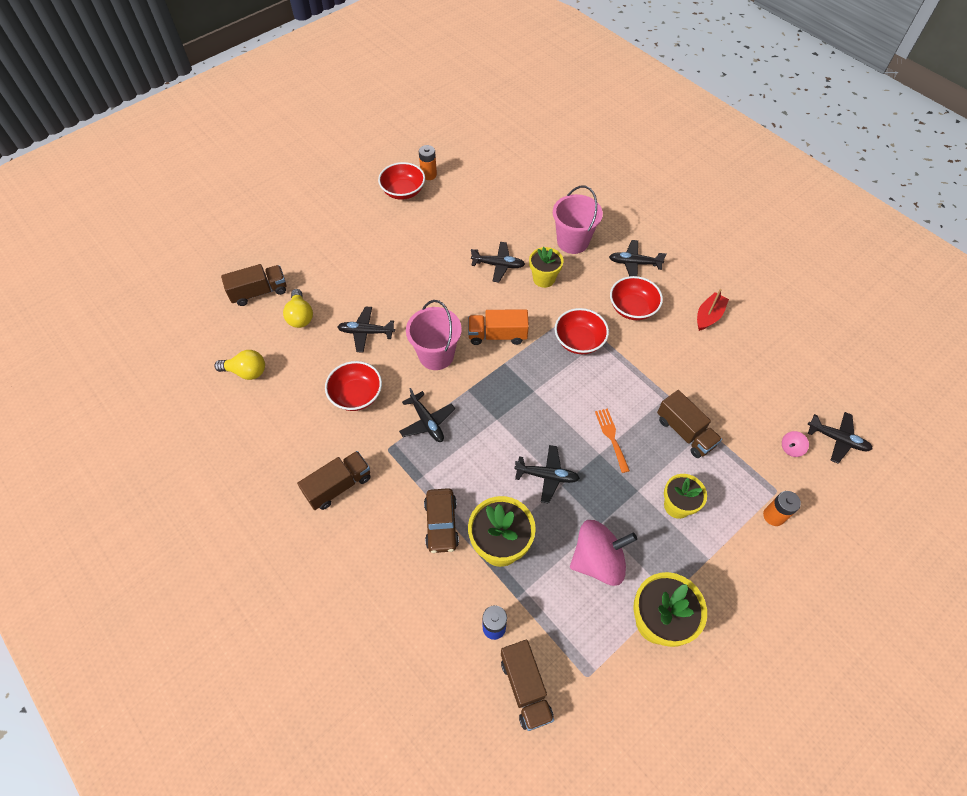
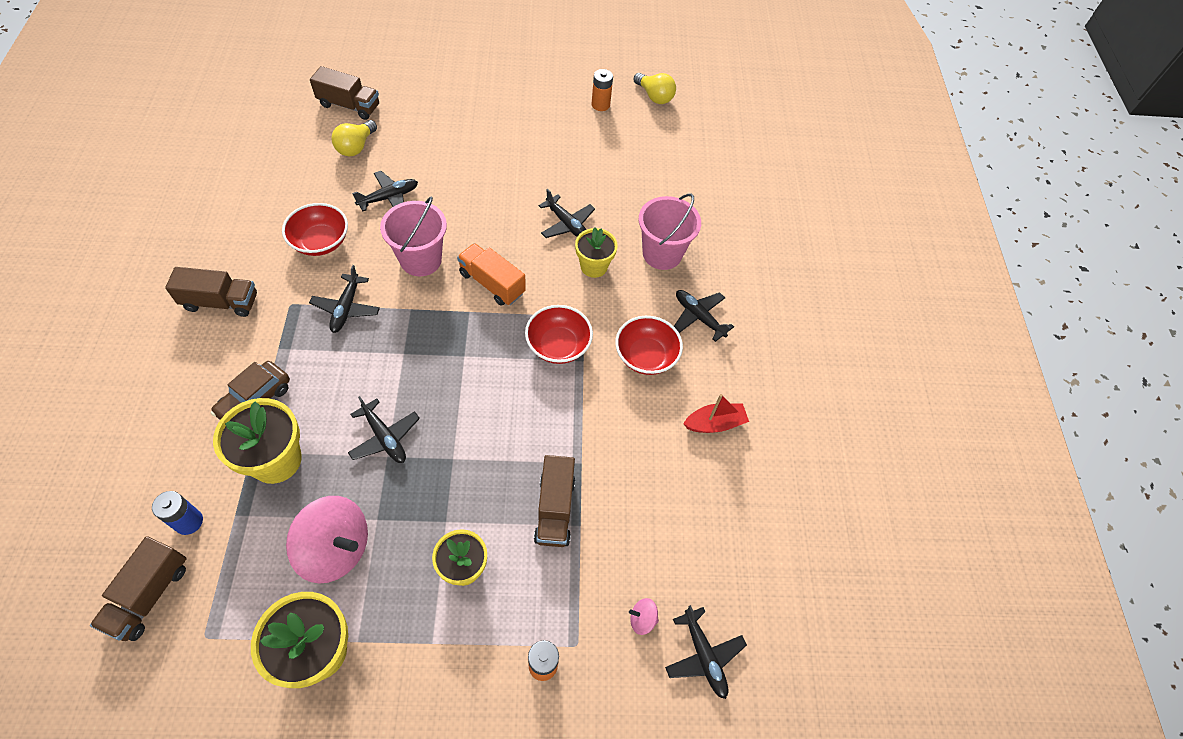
camera: 35 degrees right, 0 degrees up
(246, 372) = (266, 160): yellow light bulb -> yellow light bulb (654, 96)
(366, 332) = (389, 197): black plane -> black plane turned 105 degrees clockwise
(403, 191) = (561, 104): red bowl -> none
(611, 437) = (481, 454): orange fork -> none

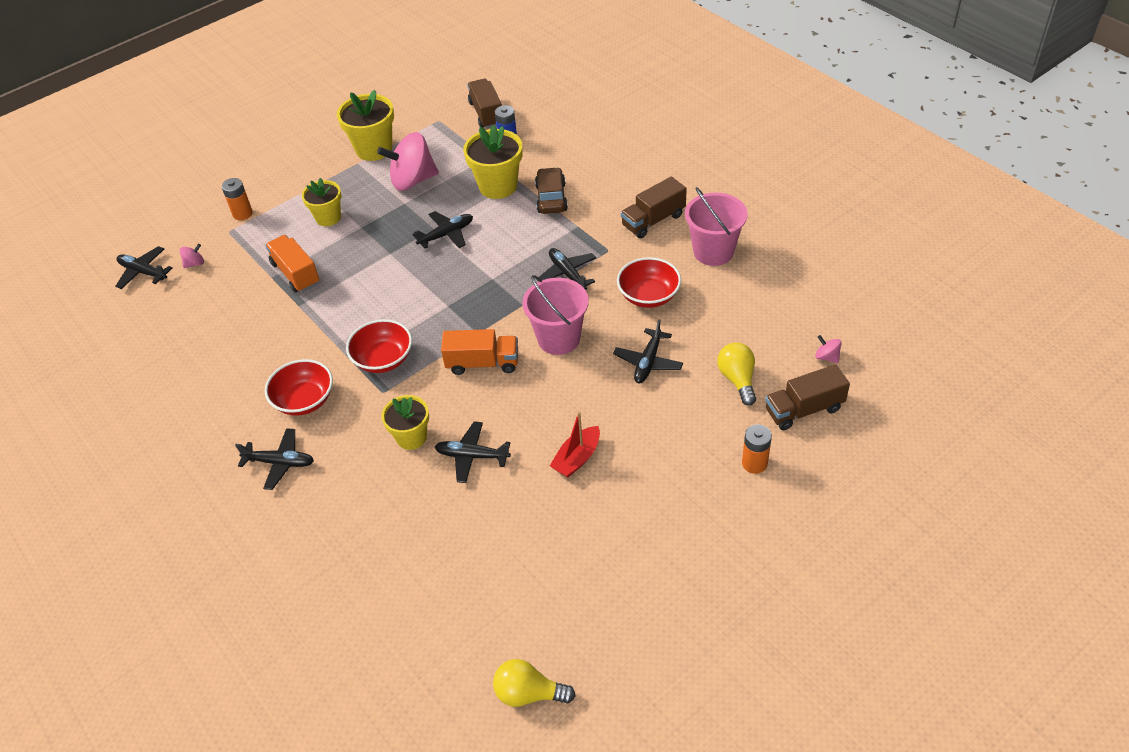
camera: 150 degrees right, 10 degrees down
(289, 119) = (827, 357): none -> pink spinning top
(385, 437) = (446, 234): black plane -> black plane turned 135 degrees clockwise
(555, 509) = (295, 273): brown truck -> orange truck
(600, 105) = (577, 623): orange battery -> orange battery (754, 463)
(662, 254) = (358, 495): pink bucket -> pink bucket (713, 251)
(714, 423) = (212, 392): red boat -> red boat (577, 458)

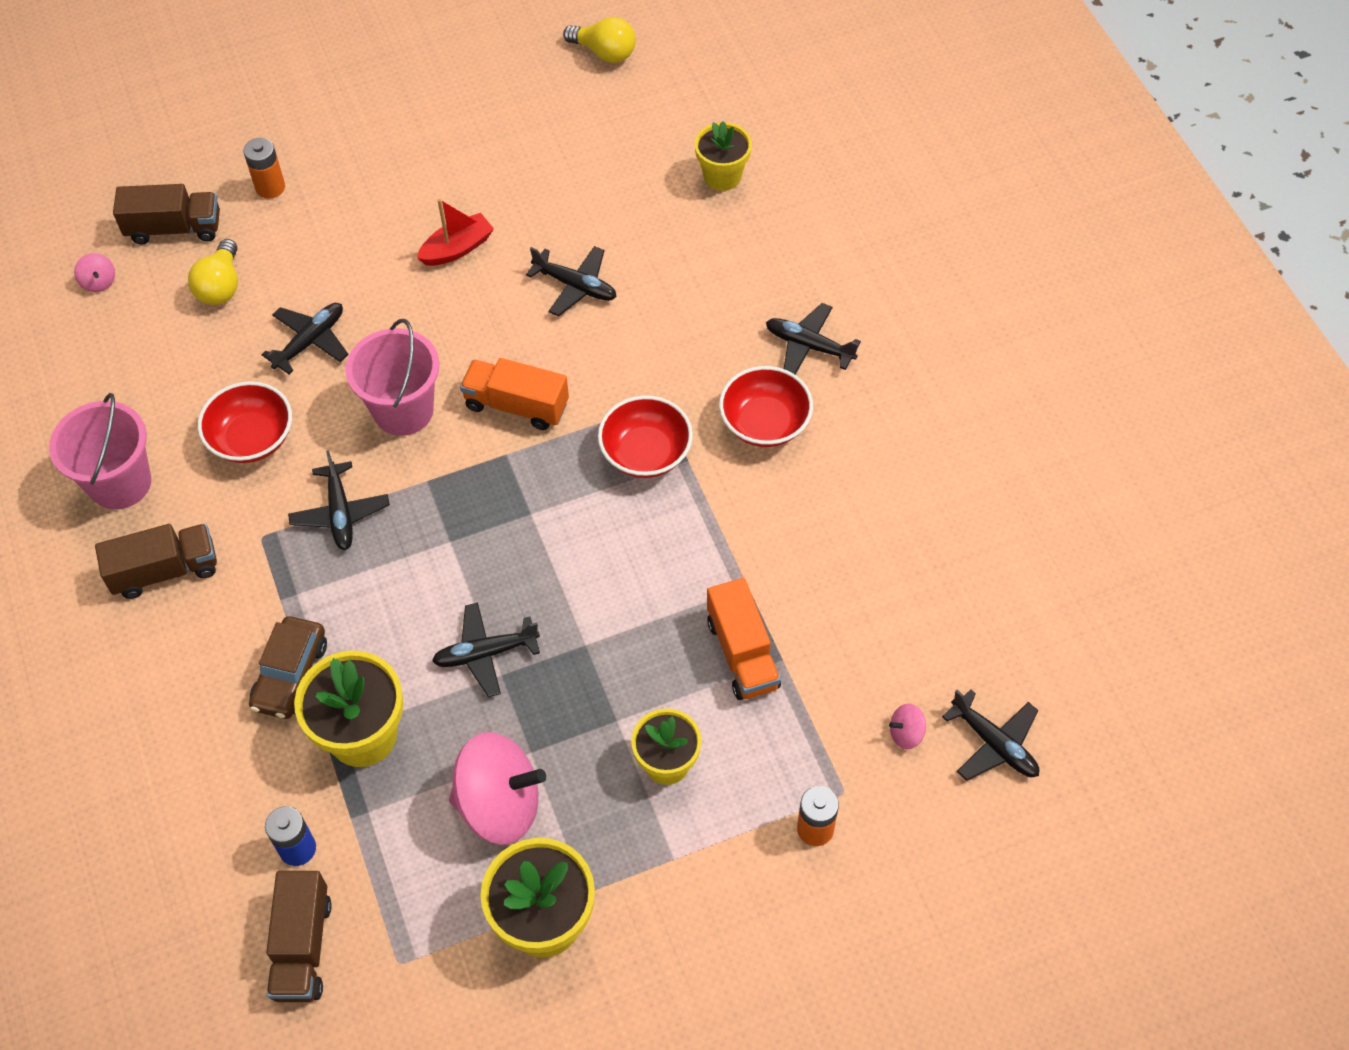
camera: 165 degrees left, 10 degrees up
(411, 437) = (640, 331): yellow flower pot -> yellow flower pot (722, 176)

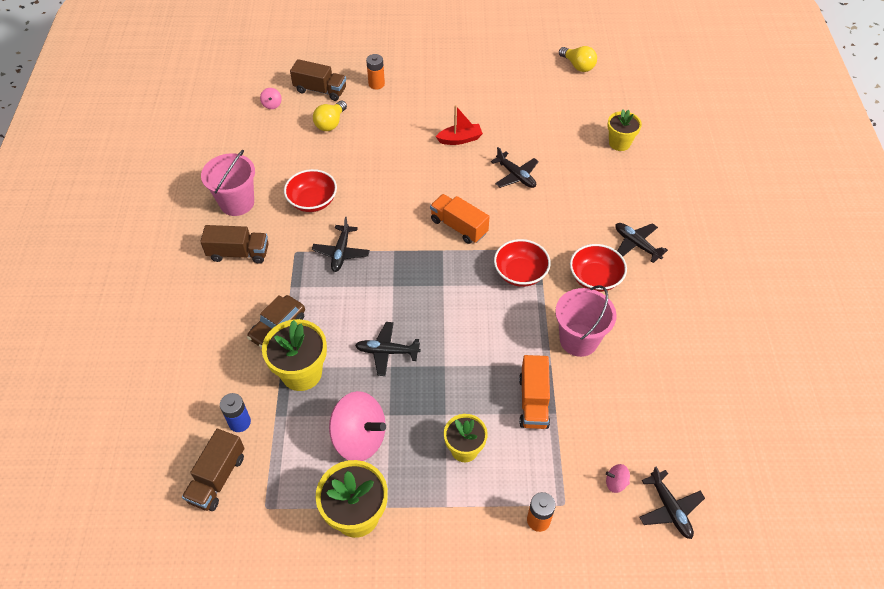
camera: 20 degrees right, 5 degrees down
(310, 341) = (364, 163): black plane -> none
(403, 410) = (397, 211): pink bucket -> pink bucket (578, 340)

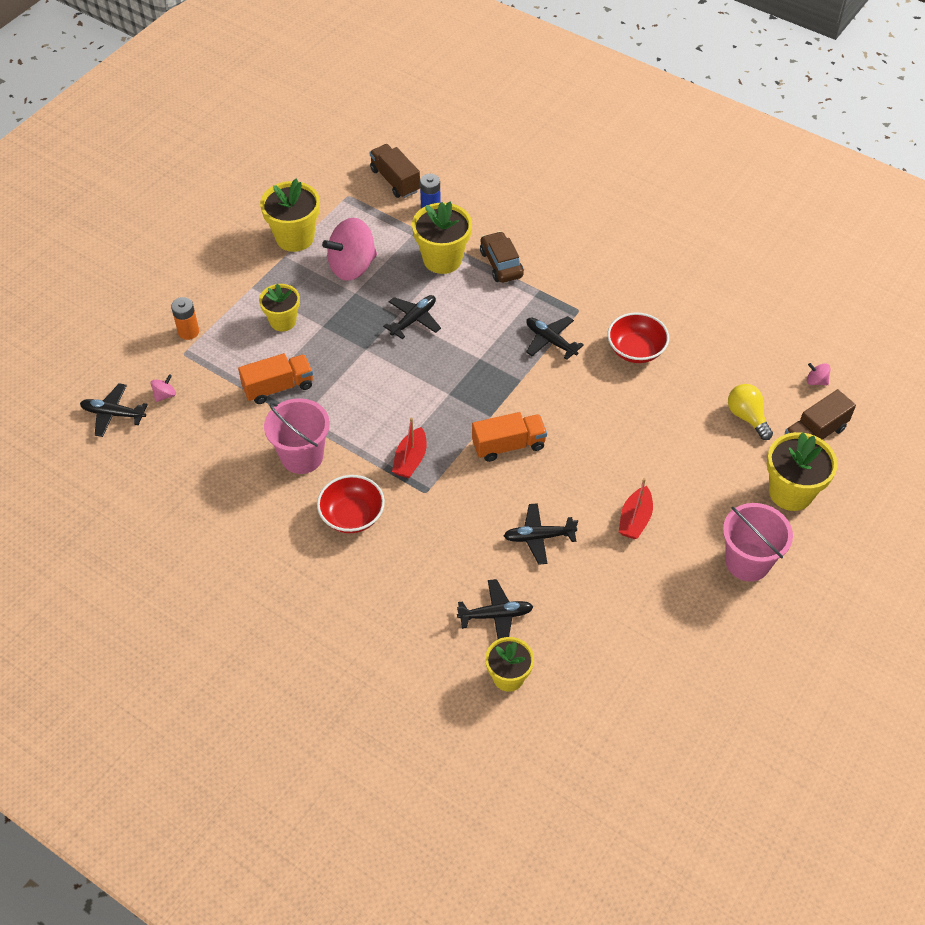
camera: 125 degrees right, 0 degrees up
(237, 203) = (677, 295): pink bucket -> pink bucket (747, 562)
(239, 253) = (609, 272): brown truck -> none
(376, 84) = (790, 492): orange battery -> yellow flower pot
(520, 273) = (410, 460): red bowl -> red boat
(533, 401) = (278, 387): orange truck -> orange truck turned 120 degrees clockwise
(578, 66) = (681, 735): yellow light bulb -> none
(636, 244) = (358, 581): black plane -> black plane (496, 615)

